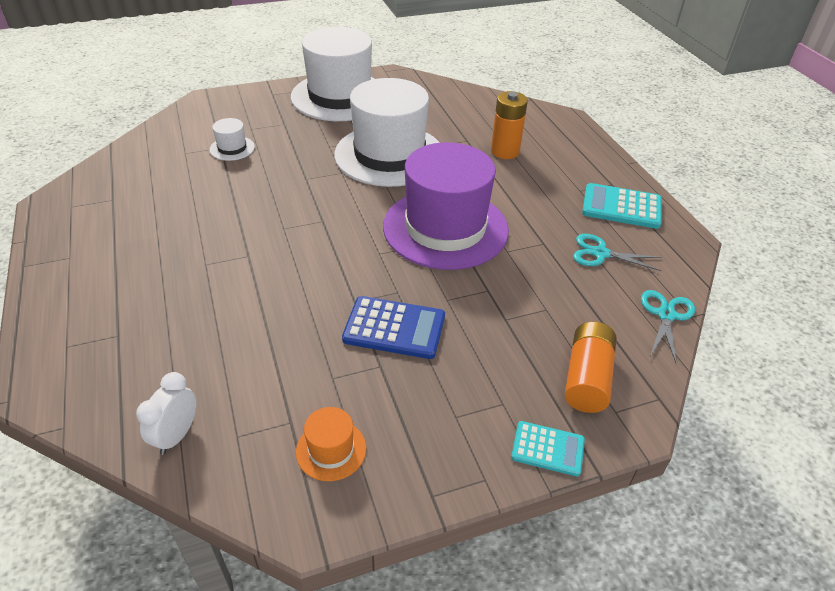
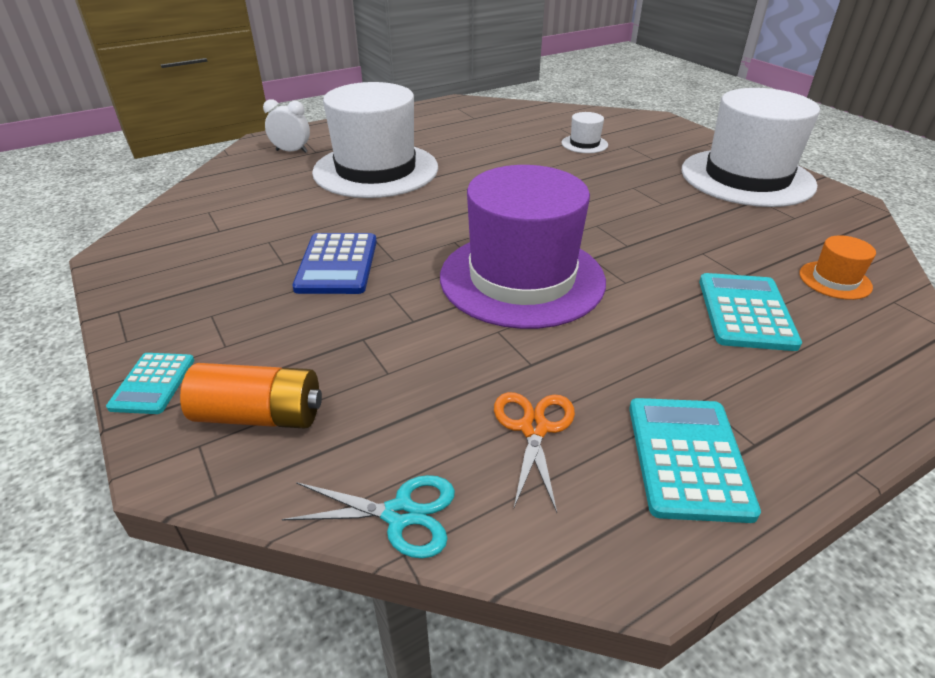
camera: 80 degrees right, 5 degrees down
(177, 435) = (213, 190): white clock -> white clock (291, 151)
(331, 450) = (184, 252): orange hat -> orange hat (835, 280)
(389, 155) = (649, 223): white hat -> white hat (376, 170)
(505, 151) = (745, 312): orange battery -> turquoise calculator
(600, 253) = (534, 428): turquoise scissors -> orange scissors

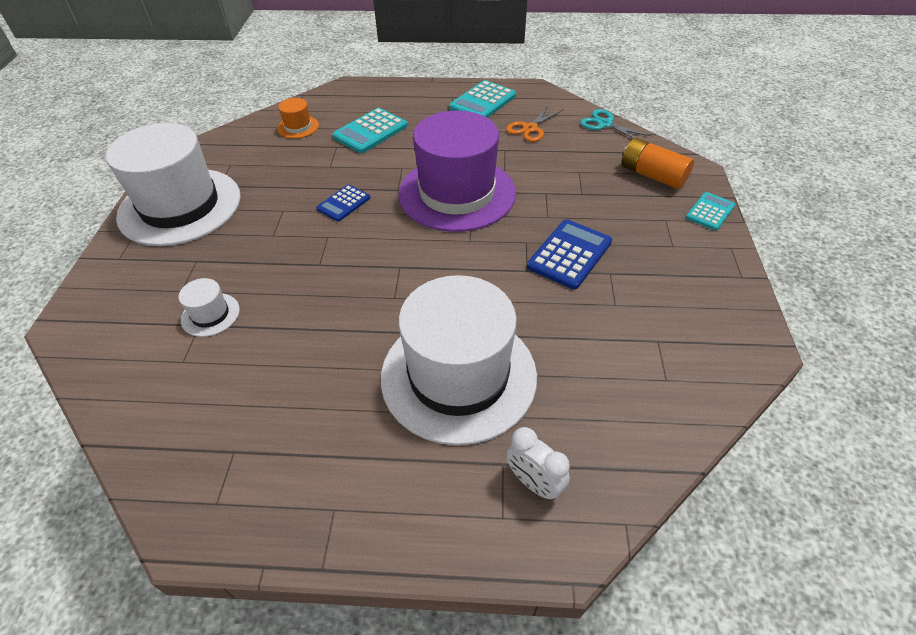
camera: 145 degrees left, 10 degrees up
(621, 227) = (343, 203): none -> blue calculator

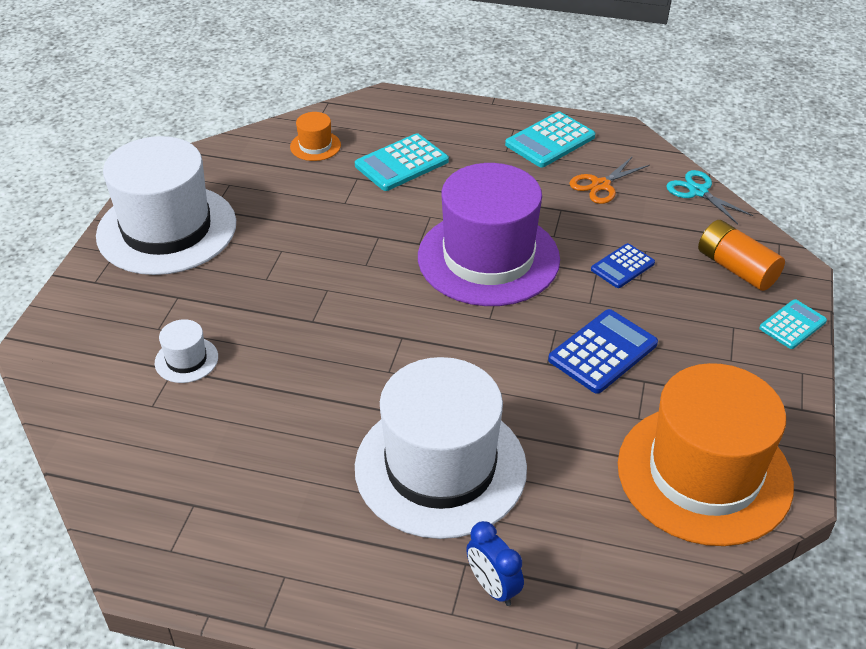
camera: 10 degrees right, 5 degrees down
(343, 203) = (352, 252): blue calculator -> blue calculator (622, 266)
(534, 483) = (493, 587): white clock -> blue clock
(684, 343) = (704, 474): none -> orange hat

